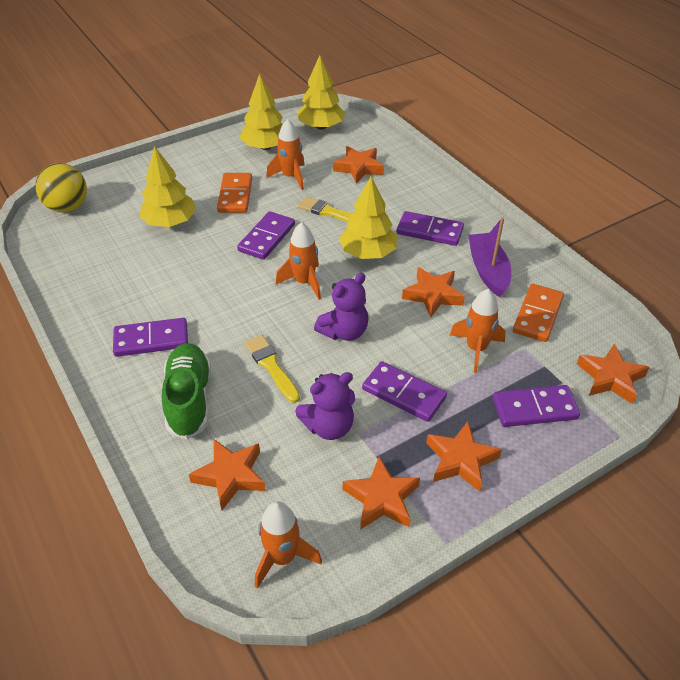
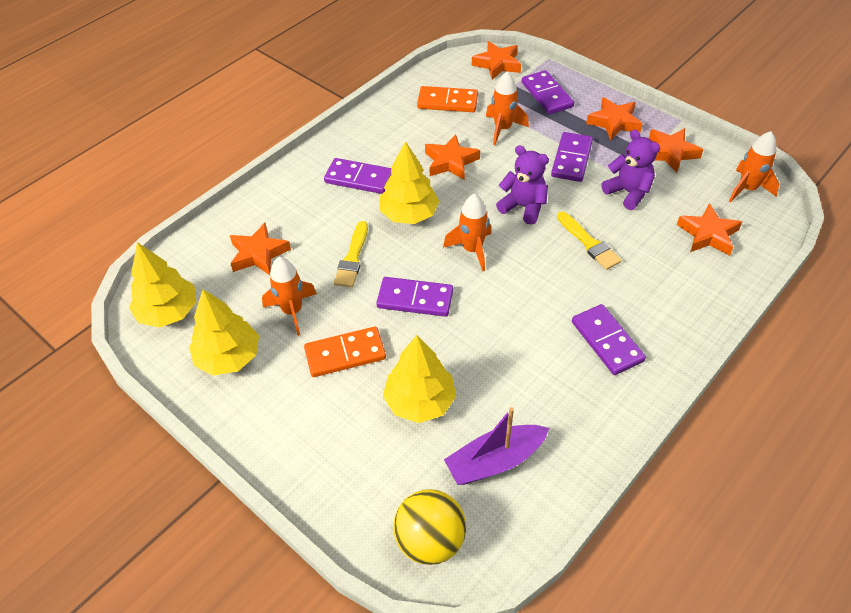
camera: 105 degrees left, 5 degrees up
(189, 399) = (656, 285): green shoe -> none
(271, 366) = (589, 243): yellow brush -> yellow brush turned 75 degrees counterclockwise
(429, 231) = (359, 178): purple domino -> purple domino turned 75 degrees counterclockwise
(488, 270) = (403, 134): purple boat -> purple boat (495, 461)

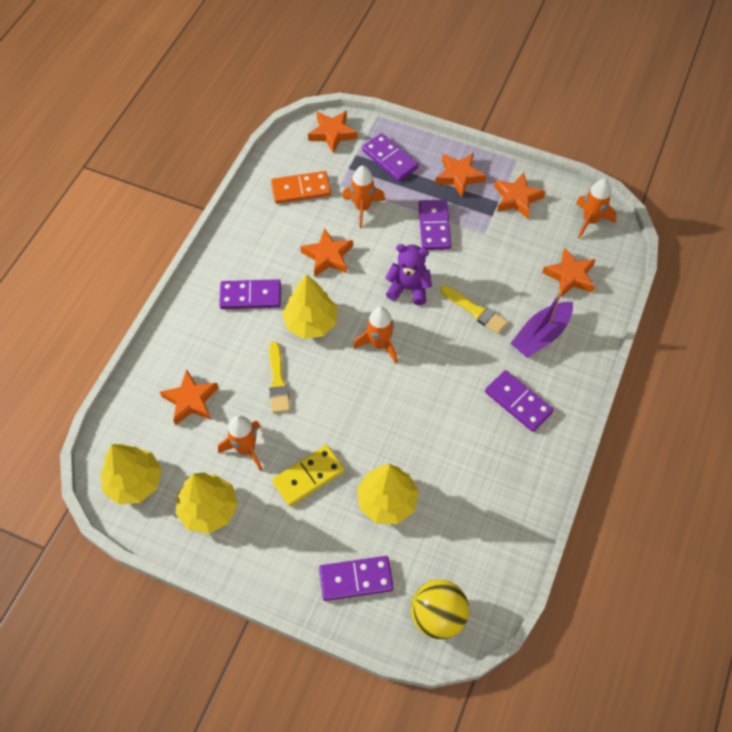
camera: 20 degrees left, 10 degrees up
(345, 354) = (308, 477): orange domino -> yellow domino
(415, 299) = (348, 407): purple domino -> purple domino (356, 579)
(495, 461) = (464, 535): purple boat -> purple boat (541, 335)
(628, 192) = (493, 250): purple teddy bear -> none

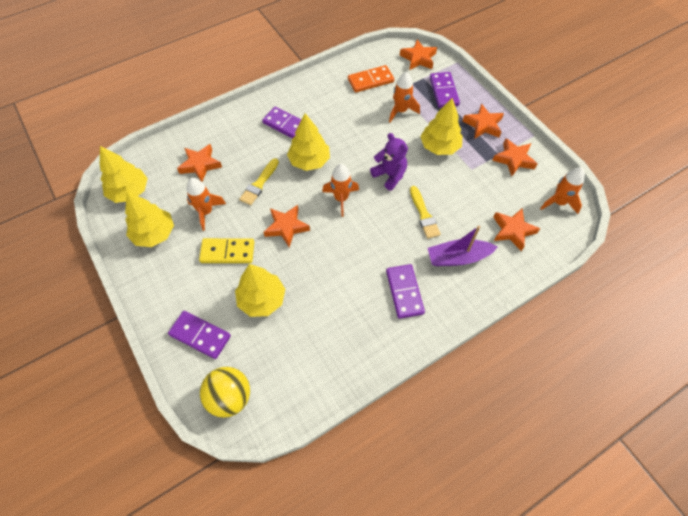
camera: 35 degrees right, 0 degrees up
(301, 189) = (370, 81): orange domino -> orange domino turned 45 degrees counterclockwise
(328, 256) = (354, 128): orange star -> orange star (286, 227)
(434, 226) = (439, 147): purple domino -> yellow tree

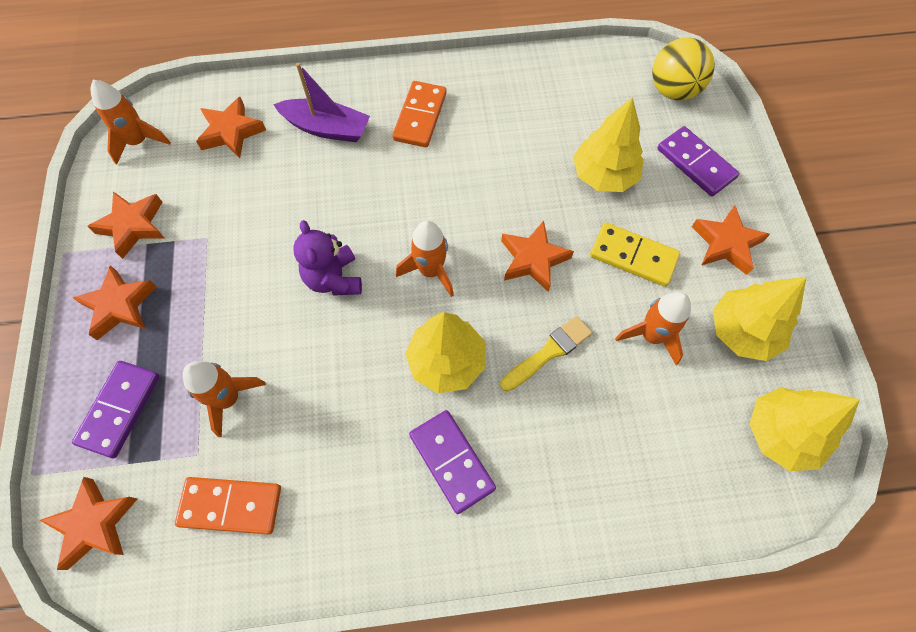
camera: 155 degrees left, 5 degrees up
(200, 165) = (642, 438): orange star -> orange star (726, 244)
(404, 292) = (420, 116): purple domino -> orange domino
(424, 215) = (328, 198): yellow brush -> none
(439, 147) = (221, 296): yellow tree -> none

